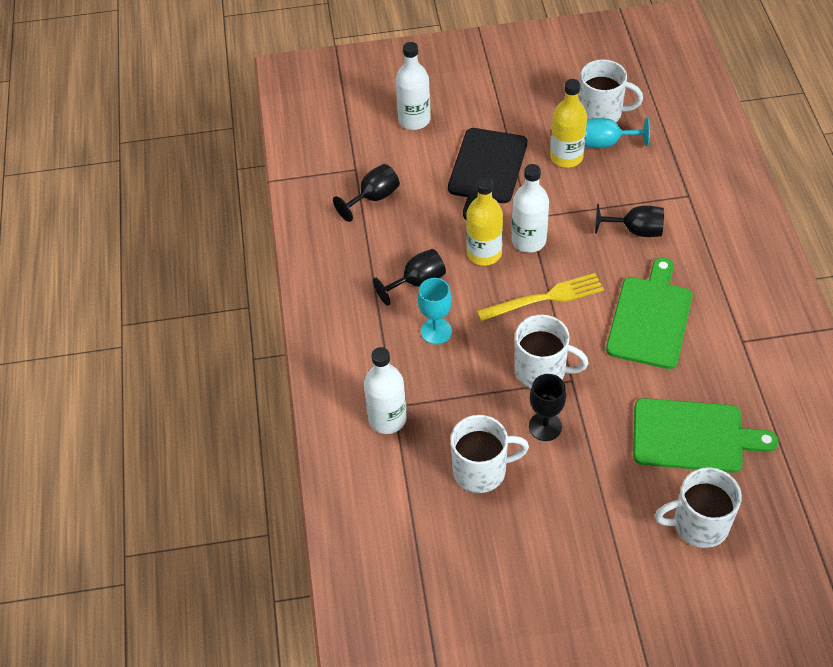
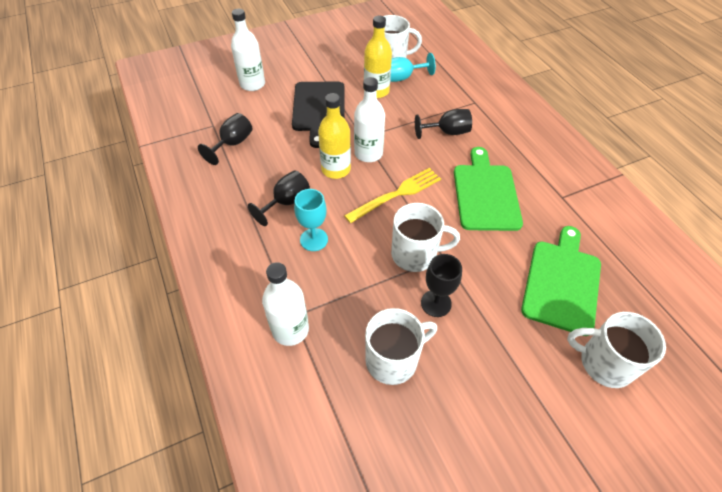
camera: 20 degrees left, 0 degrees up
(693, 436) = (562, 282): green cutting board -> green cutting board turned 60 degrees counterclockwise
(699, 524) = (604, 363): white mug -> white mug turned 45 degrees clockwise

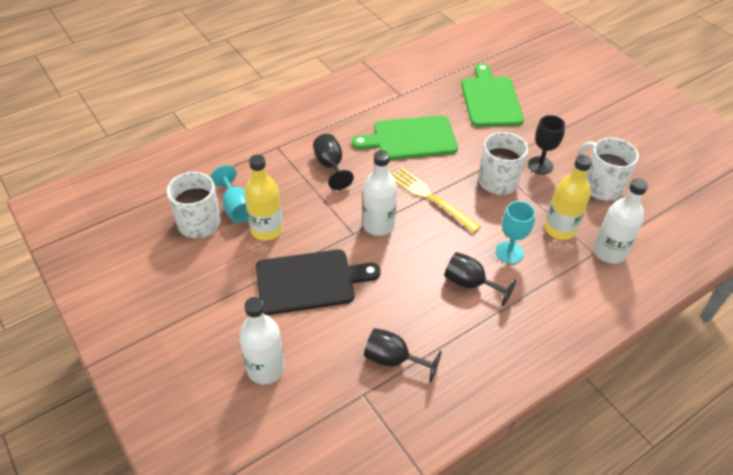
camera: 100 degrees left, 5 degrees down
(336, 169) = (410, 249): yellow bottle -> yellow bottle (560, 229)
(562, 282) = (490, 99): green cutting board -> green cutting board turned 75 degrees clockwise
(604, 363) = (548, 85): white mug -> none

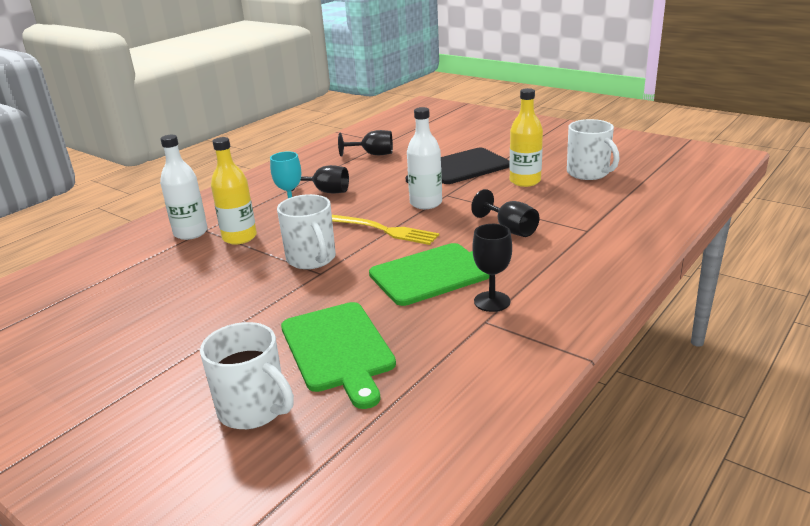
camera: 165 degrees right, 20 degrees down
(237, 208) = (568, 186): turquoise goblet -> none
(265, 369) = (456, 137): white bottle -> none
(540, 165) = (257, 284): black goblet -> black goblet (492, 301)
(601, 186) = (181, 281): white mug -> white mug (253, 409)

